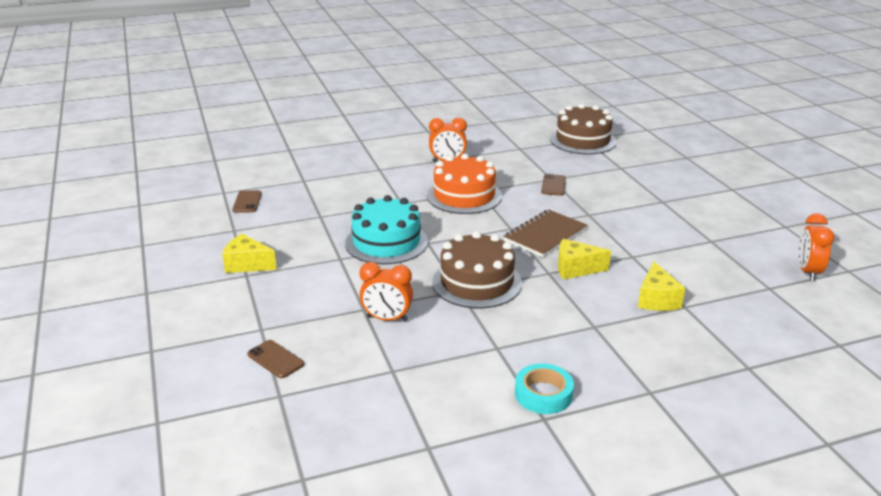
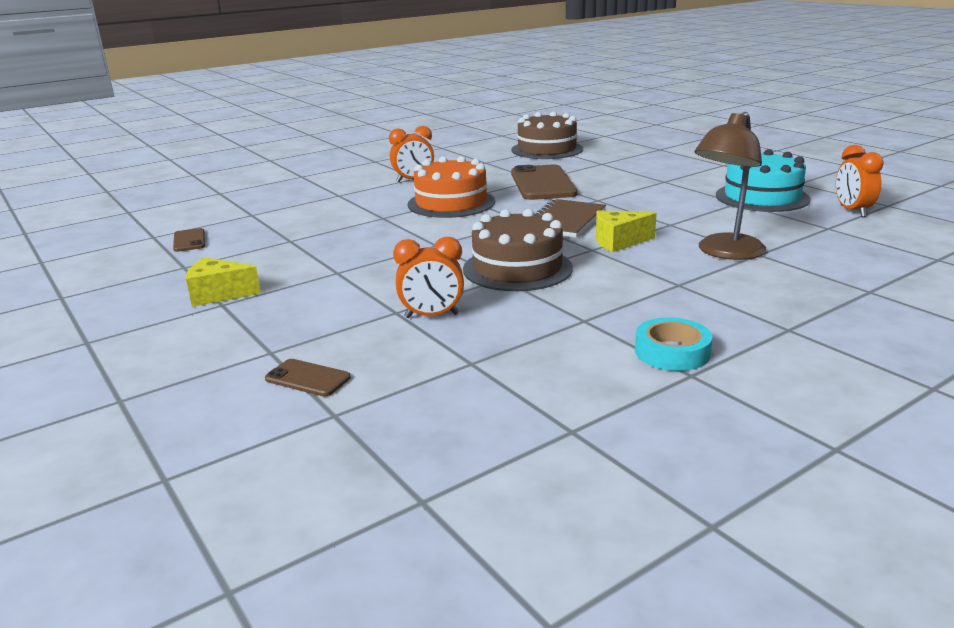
camera: 15 degrees left, 5 degrees down
(386, 242) = (386, 251): turquoise cake -> turquoise cake (762, 197)
(553, 185) = (543, 183): brown phone -> brown phone, size x2.09
(657, 299) = (725, 253): yellow cheese -> brown lamp

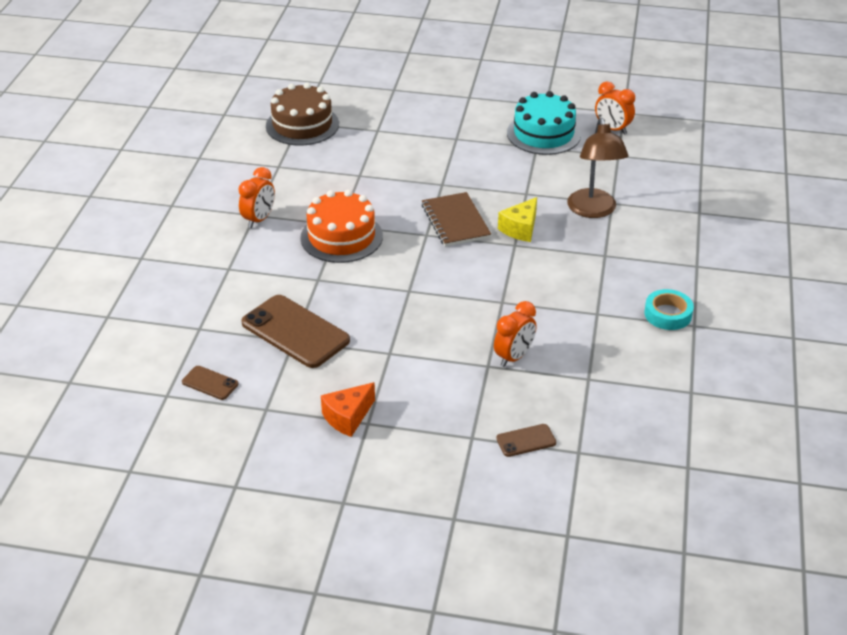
camera: 45 degrees left, 15 degrees up
(218, 294) = (348, 417): yellow cheese -> orange cheese
(517, 268) = (498, 288): brown cake -> none
(543, 183) = (373, 179): brown phone -> brown phone (295, 332)

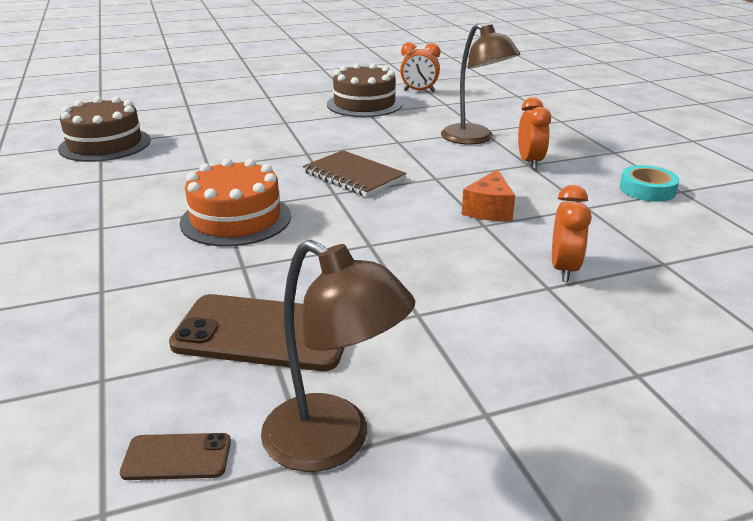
camera: 30 degrees left, 10 degrees down
(259, 219) = (110, 230): orange clock -> orange clock (530, 162)
(282, 406) = (333, 443): none -> brown lamp
(348, 417) = (450, 418): orange cheese -> orange cheese (489, 210)
(520, 229) = (426, 166): yellow cheese -> none
(526, 440) = (700, 352): brown phone -> none
(543, 134) = (364, 104): turquoise cake -> brown cake

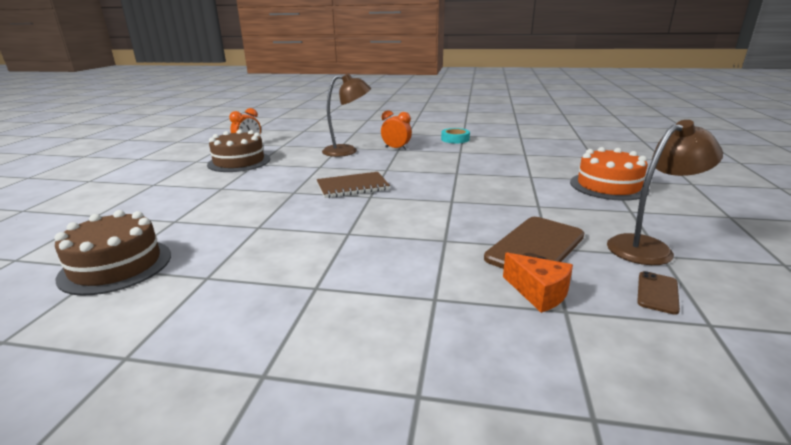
camera: 60 degrees left, 5 degrees down
(236, 219) = (370, 231): orange cake -> orange cake (608, 186)
(489, 210) = (441, 168): orange cheese -> orange cheese (538, 293)
(564, 269) = (516, 170): orange clock -> none

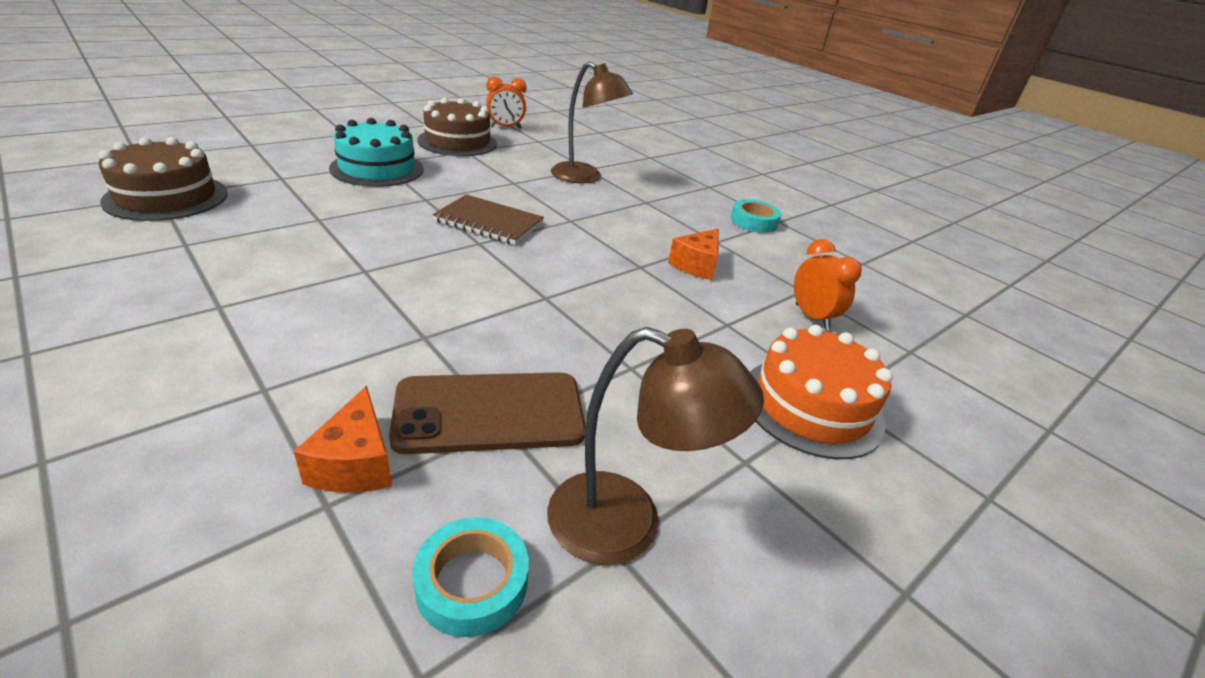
camera: 35 degrees right, 10 degrees up
(226, 191) = (377, 168): none -> turquoise cake
(396, 149) = (646, 199): orange clock -> orange clock (812, 317)
(474, 163) = (696, 265): none -> orange cheese
(657, 293) = (472, 582): brown phone -> turquoise tape

